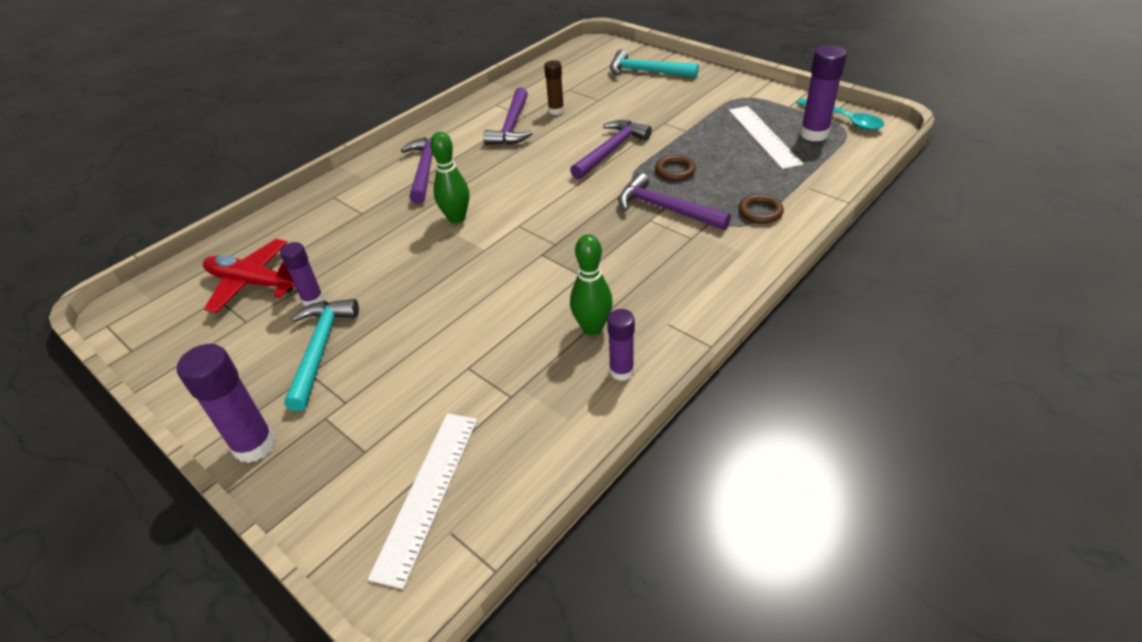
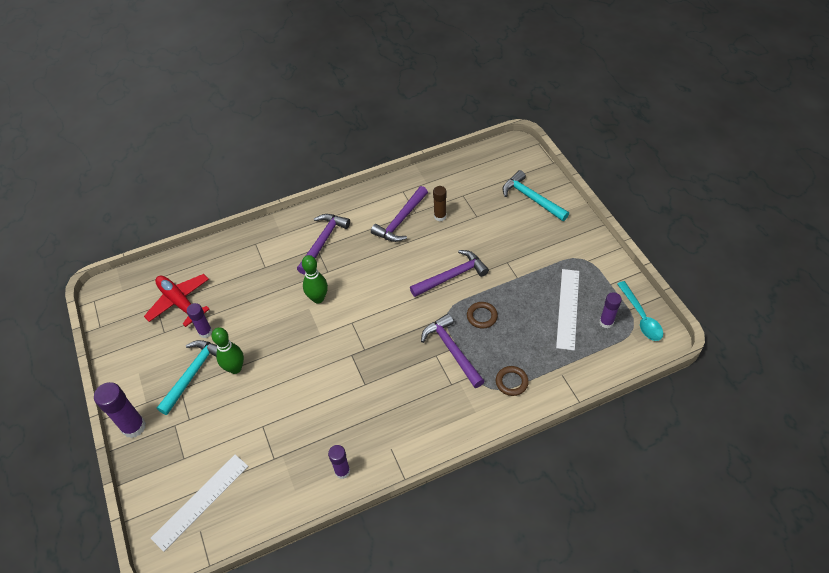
camera: 25 degrees right, 10 degrees up
(592, 328) = (346, 430): green bowling pin -> green bowling pin (235, 368)
(814, 134) = (606, 322): purple glue stick -> purple glue stick, size x0.63

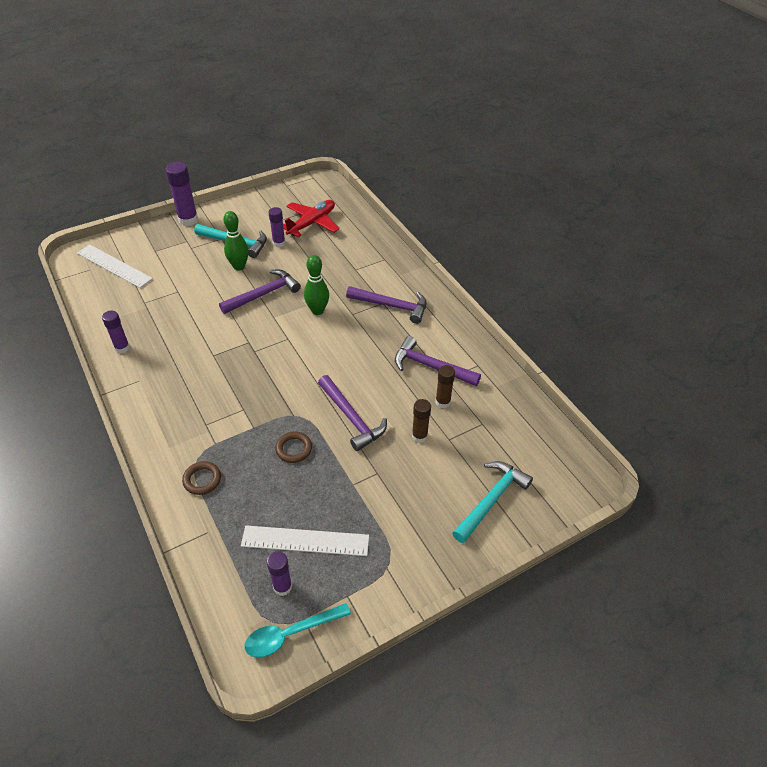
camera: 80 degrees right, 5 degrees down
(452, 350) = (249, 423): purple hammer -> purple hammer (264, 294)
(473, 233) = (419, 436): none -> brown glue stick

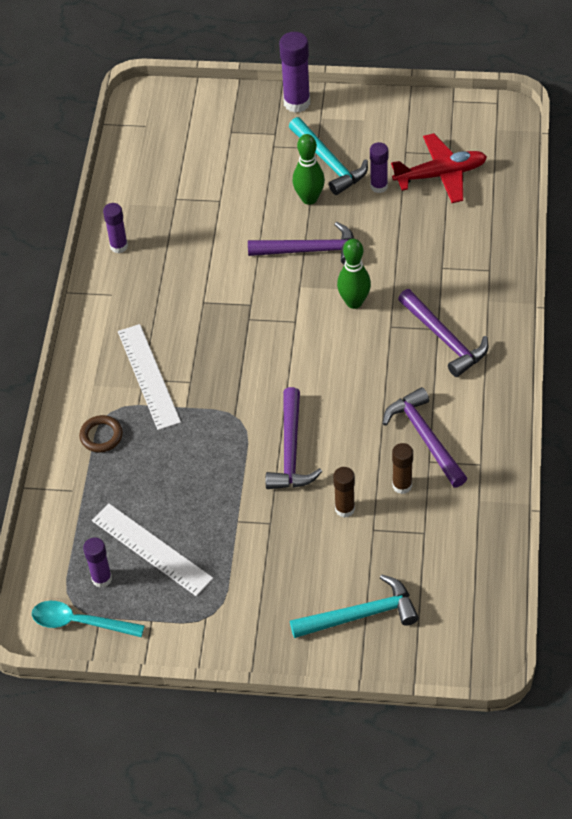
camera: 40 degrees right, 5 degrees up
(114, 266) = (174, 133): white ruler -> white ruler (148, 376)
(294, 449) = (208, 452): brown ring -> none

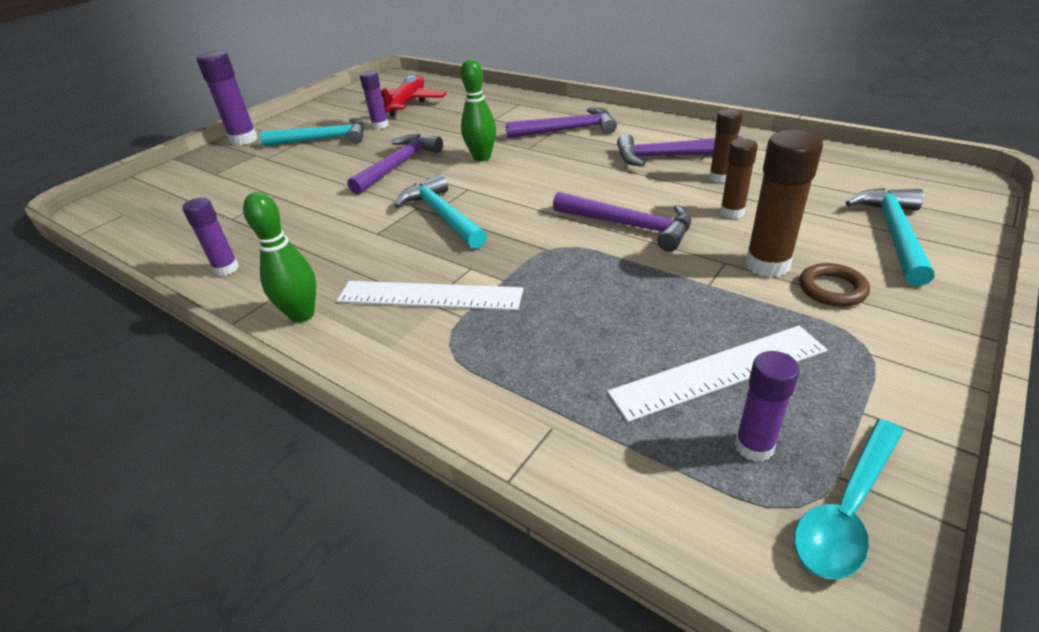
camera: 60 degrees left, 15 degrees down
(101, 436) = (480, 364): brown ring -> brown ring (832, 289)
(246, 328) = (442, 215): none -> turquoise hammer
(278, 547) = (767, 265): none -> brown glue stick
(309, 198) = (345, 154): green bowling pin -> green bowling pin (302, 315)

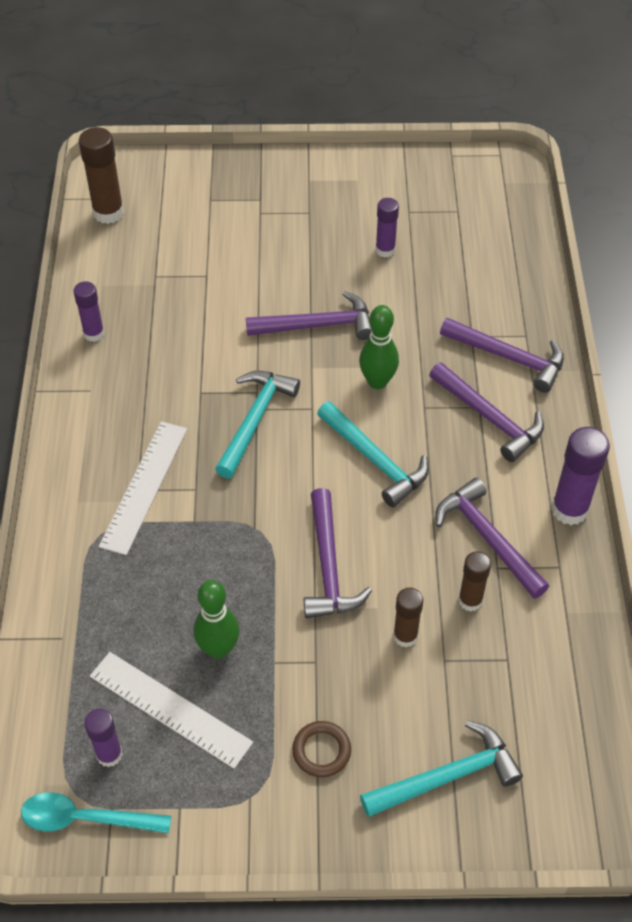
camera: 50 degrees right, 15 degrees up
(244, 140) = (280, 165): purple glue stick -> purple glue stick (569, 509)
(302, 315) = (76, 424): green bowling pin -> green bowling pin (218, 649)
(324, 139) = (325, 227): turquoise hammer -> turquoise hammer (375, 460)
(406, 104) = (452, 234): red plane -> none
(429, 296) = (144, 486): white ruler -> white ruler turned 45 degrees clockwise
(528, 112) = (509, 358): none -> purple hammer
(767, 265) = (330, 693): brown glue stick -> brown glue stick (108, 213)

